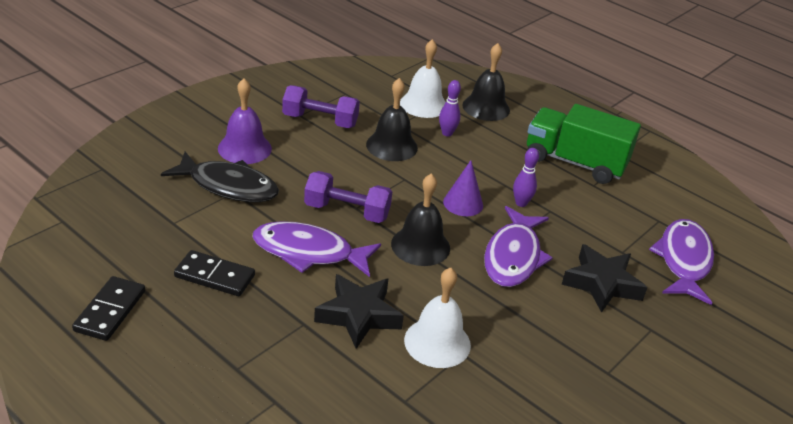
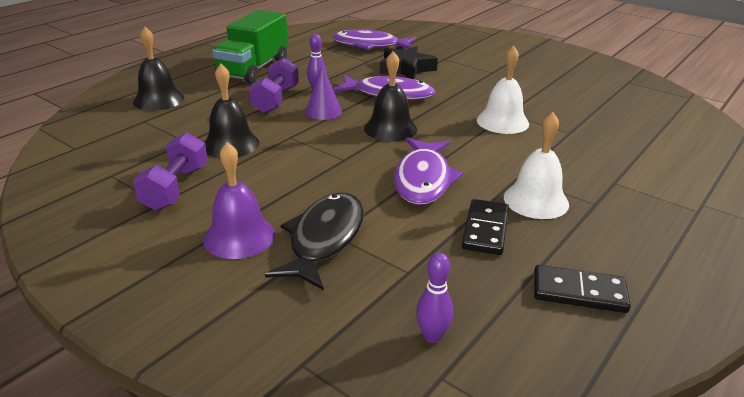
camera: 90 degrees left, 5 degrees down
(347, 211) = (352, 163): purple dumbbell -> purple dumbbell (275, 100)
(359, 315) = (493, 152): black star -> none
(423, 104) = (147, 129): white bell -> white bell (536, 200)
(447, 133) = (207, 117): purple bowling pin -> purple bowling pin (432, 336)

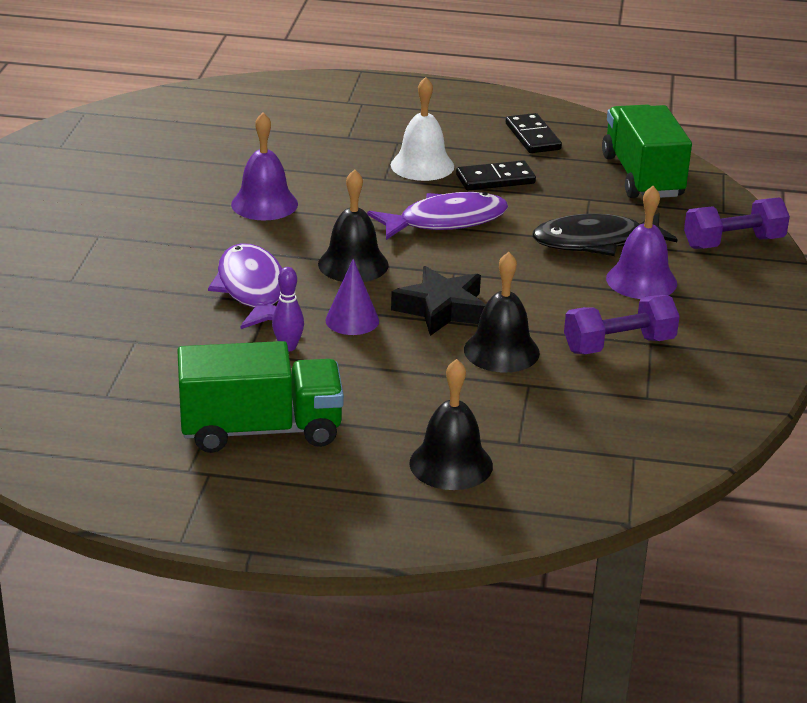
camera: 120 degrees left, 0 degrees up
(275, 100) = (354, 367): purple dumbbell -> purple dumbbell (733, 243)
(370, 45) = (57, 358): purple fish -> none
(406, 68) = (142, 300): black star -> black star (441, 309)
(432, 336) = (642, 176): purple bowling pin -> green truck
(502, 121) = (264, 204): white bell -> purple bell

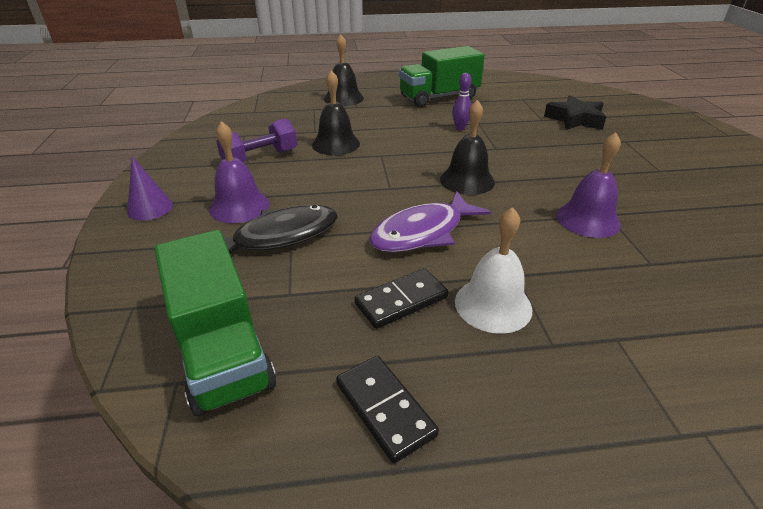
camera: 165 degrees right, 5 degrees up
(252, 290) = (514, 153): purple fish -> none
(352, 320) = (436, 146): purple cone -> purple cone (150, 208)
(441, 309) = (385, 161): black star -> black star (575, 119)
(733, 243) = (139, 262): purple dumbbell -> none

